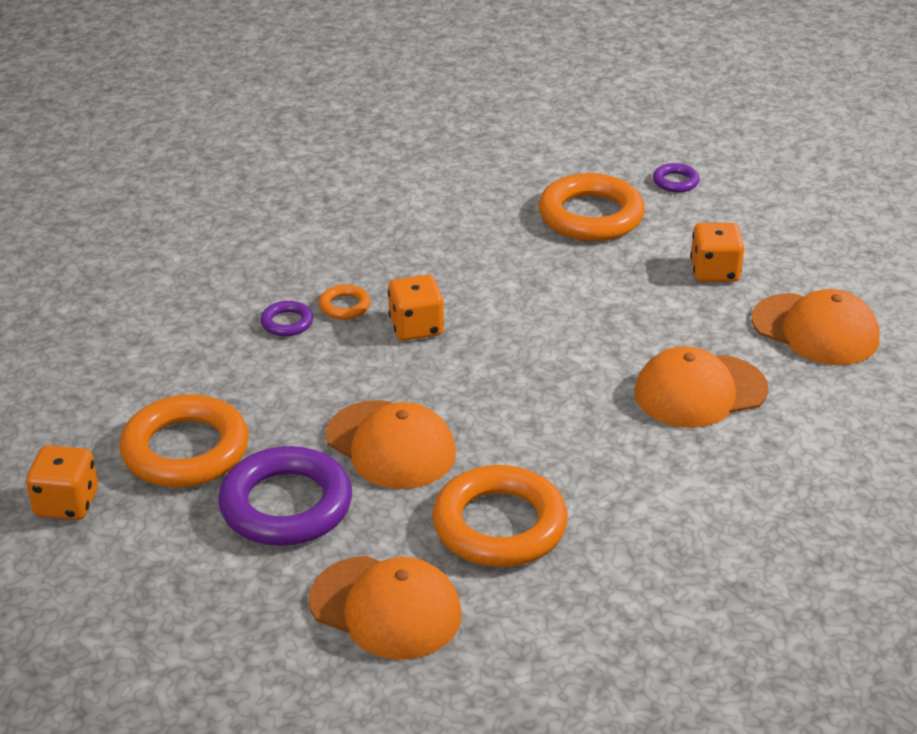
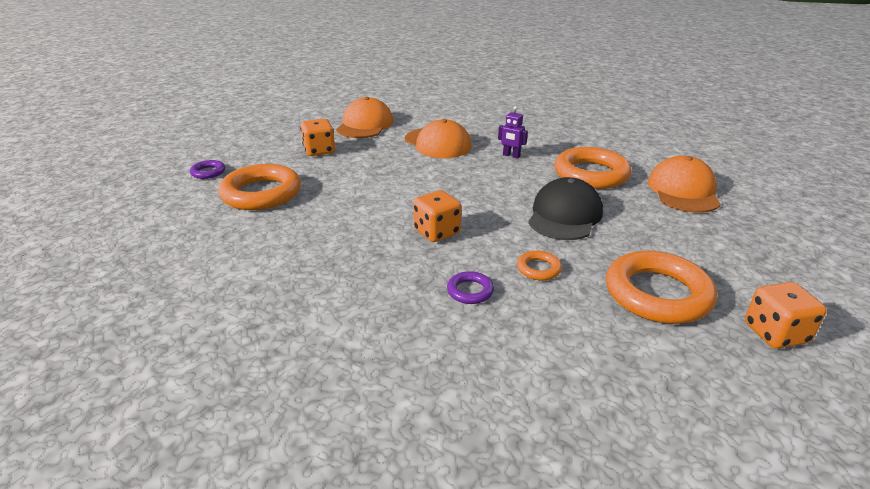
camera: 110 degrees left, 5 degrees down
(286, 505) = (655, 237): purple ring -> none
(344, 306) = (429, 268): orange ring -> orange ring (538, 269)
(391, 445) = (564, 215): orange cap -> black cap
(613, 459) = (511, 156): none -> purple robot

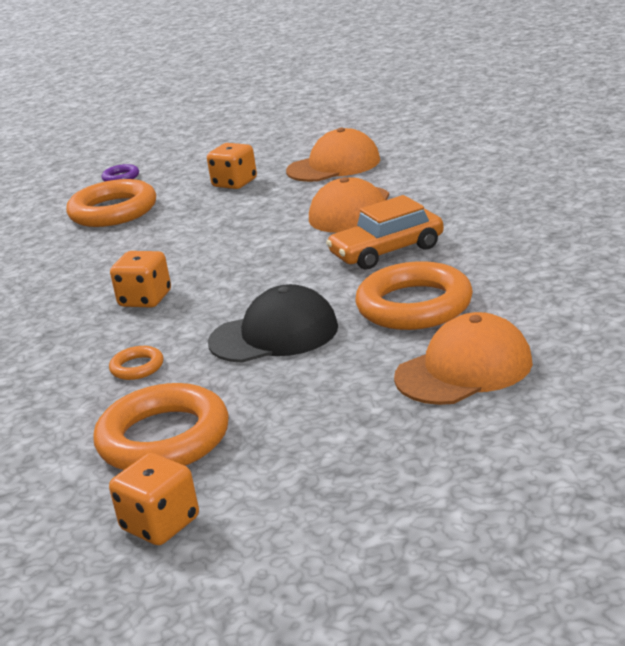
camera: 55 degrees right, 5 degrees down
(470, 291) = (58, 357): purple ring -> none
(511, 156) = (387, 251): purple robot -> orange car

